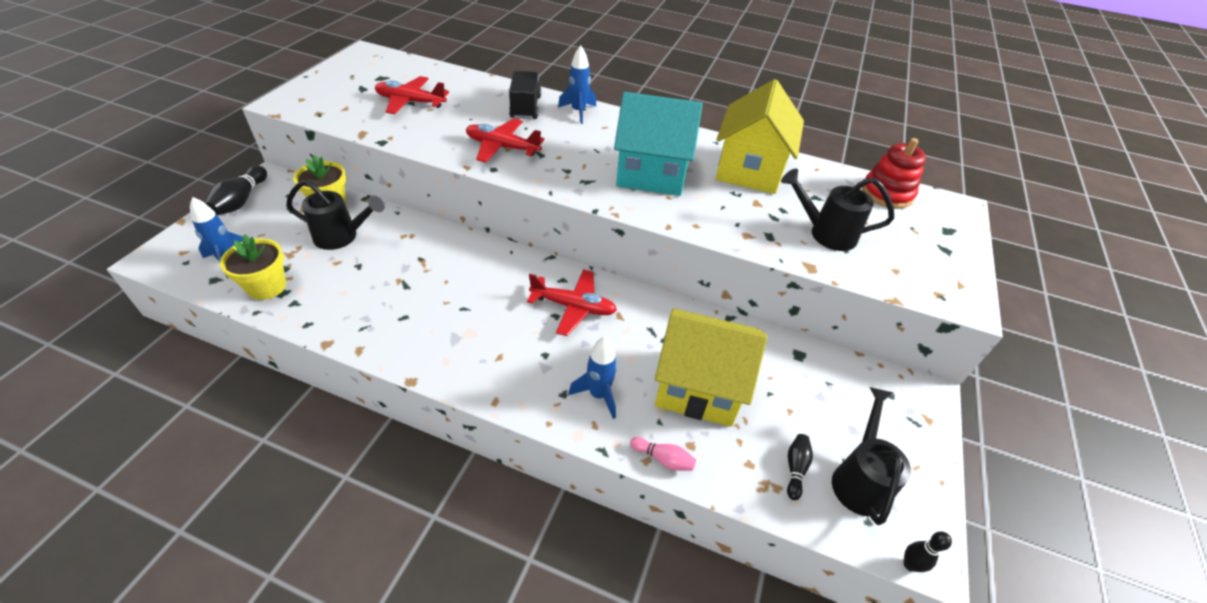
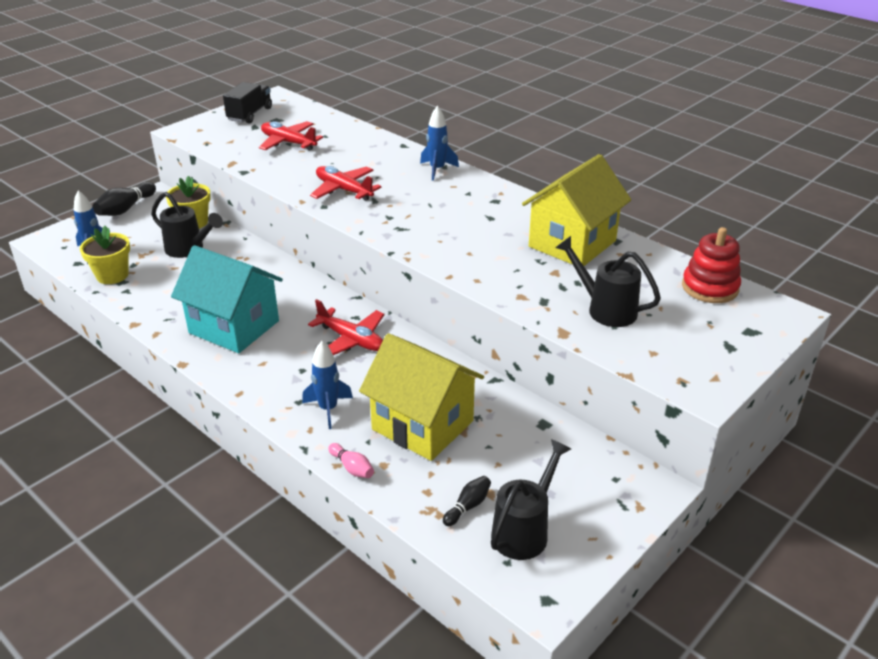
camera: 25 degrees right, 10 degrees down
(525, 107) = (389, 160): black truck -> black truck (250, 114)
(651, 174) = (468, 232): turquoise house -> turquoise house (234, 327)
(909, 564) = (521, 602): black bowling pin -> none

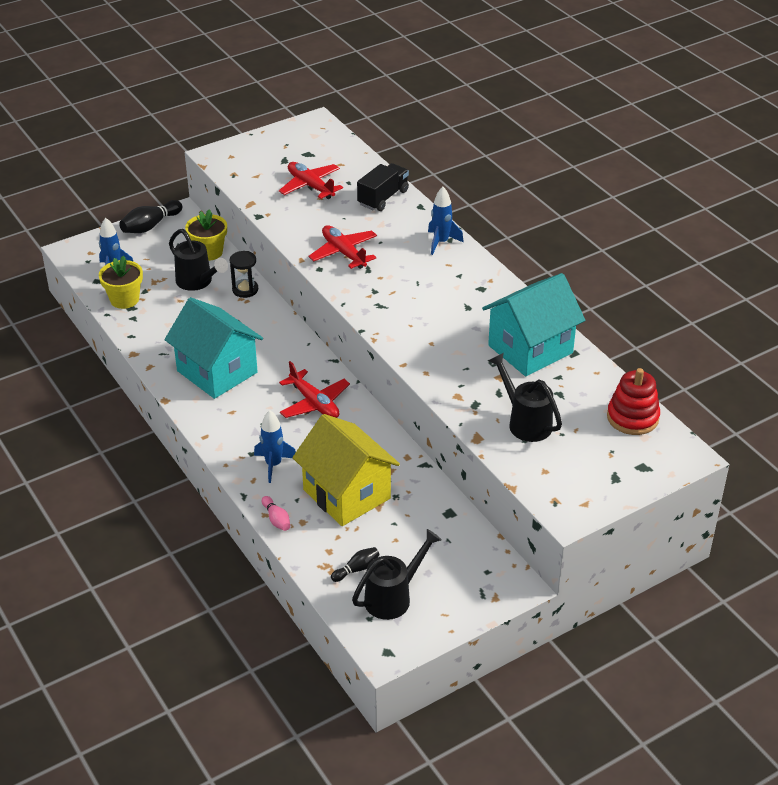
camera: 15 degrees right, 5 degrees up
(241, 249) = (245, 290): none -> black hourglass
(250, 114) = (284, 143): black truck -> black truck (383, 198)
(572, 244) = (530, 349): yellow house -> turquoise house

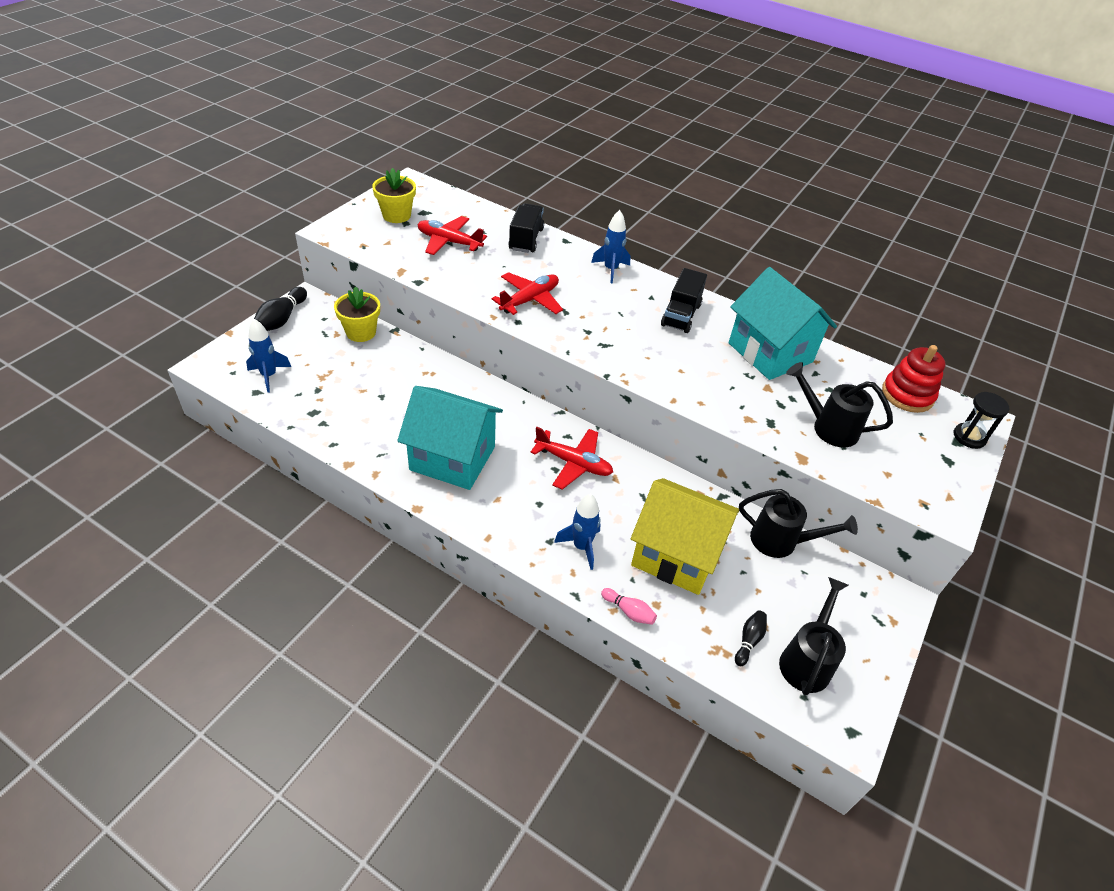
camera: 30 degrees left, 5 degrees up
(124, 299) = (300, 405): yellow flower pot -> yellow flower pot (396, 215)
(197, 282) = (369, 366): black watering can -> black watering can (780, 541)
(245, 290) = (423, 362): black hourglass -> black hourglass (969, 437)
(344, 253) = (530, 300): red plane -> red plane turned 105 degrees clockwise
(473, 297) = (681, 315): none -> black truck
(530, 349) = (770, 352): turquoise house -> turquoise house turned 60 degrees counterclockwise

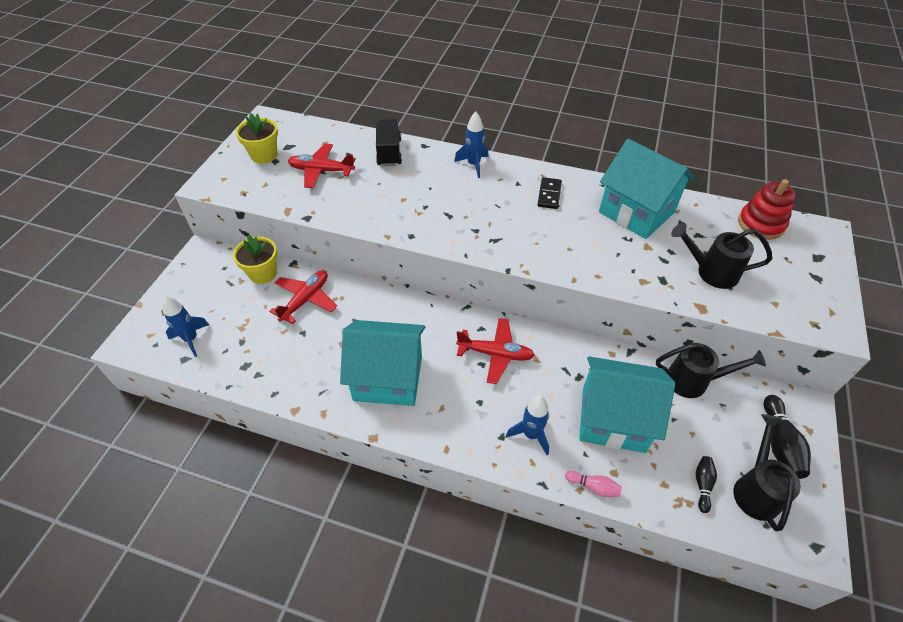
camera: 10 degrees left, 5 degrees up
(281, 319) = (184, 278): black bowling pin -> black bowling pin (779, 443)
(530, 300) = (414, 212): red plane -> red plane (305, 300)
(675, 555) = (613, 419): yellow house -> turquoise house
(681, 315) = (549, 194): black truck -> black domino
(969, 437) = (824, 251): black hourglass -> none

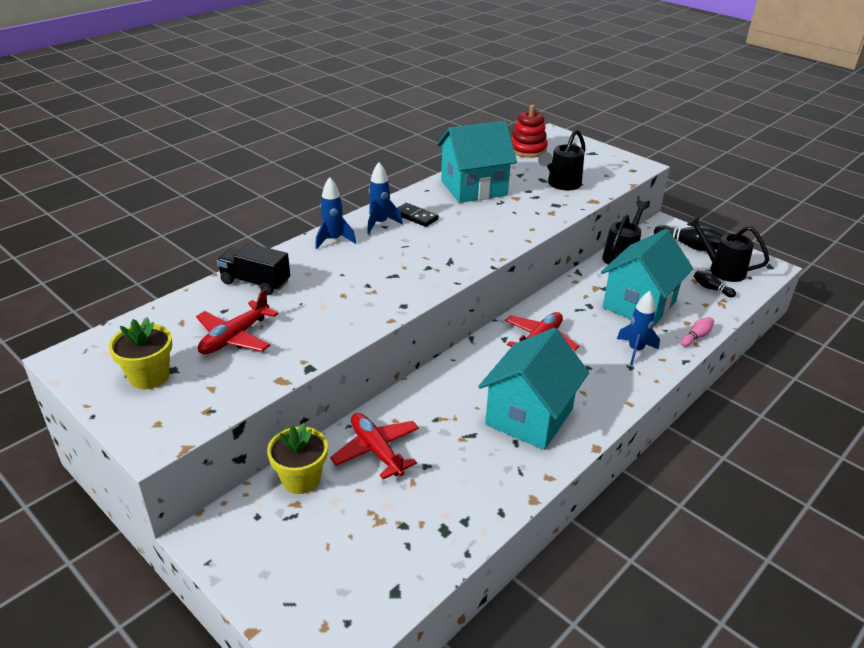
camera: 65 degrees left, 15 degrees down
(191, 339) = (365, 577): blue rocket -> blue rocket (380, 223)

